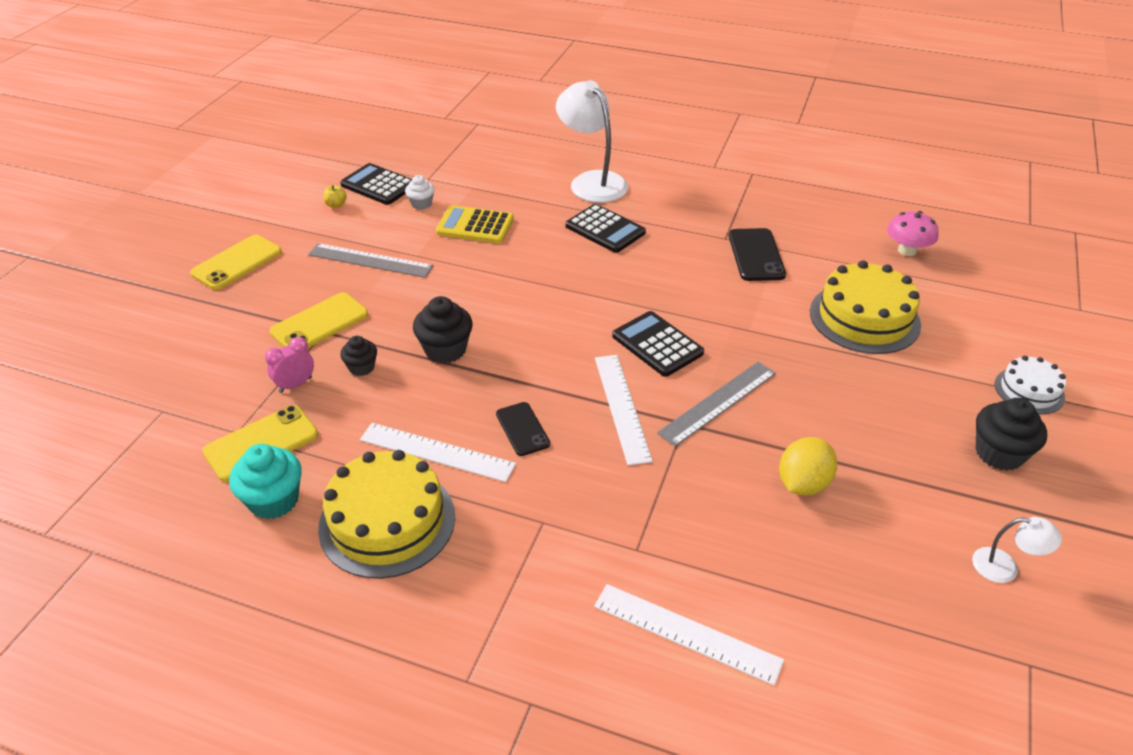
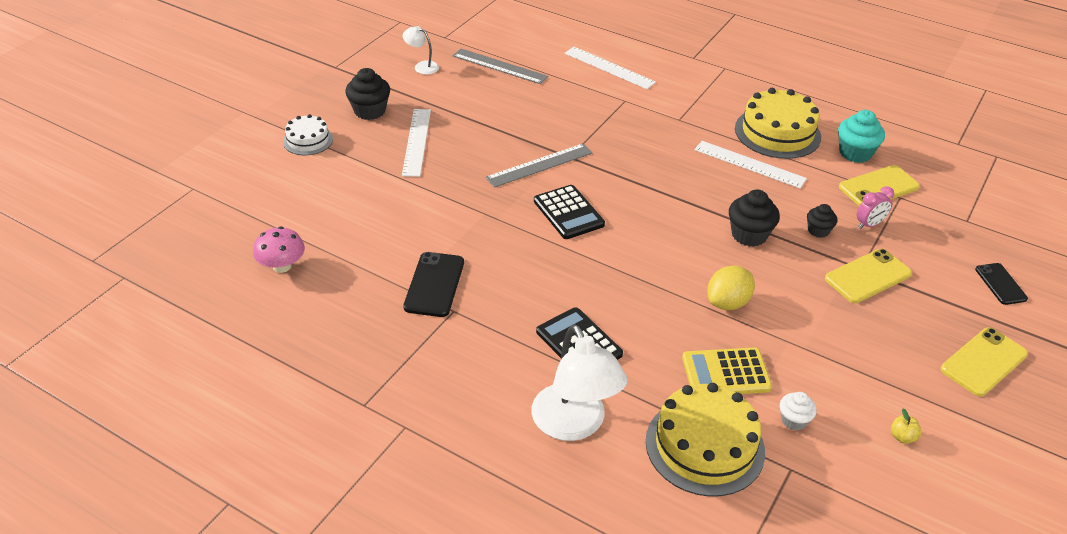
camera: 170 degrees left, 0 degrees up
(370, 260) = (837, 342): grey ruler -> grey ruler (499, 66)
(378, 185) = (856, 466): black calculator -> none
(475, 226) = (726, 373): yellow calculator -> yellow calculator turned 150 degrees clockwise
(522, 429) = (688, 169): black phone -> black phone (1000, 284)
(622, 407) = (612, 172): white ruler -> white ruler (417, 142)
(803, 484) = (509, 114): yellow lemon -> yellow lemon (727, 303)
(864, 318) = (381, 208): yellow cake -> yellow cake (704, 446)

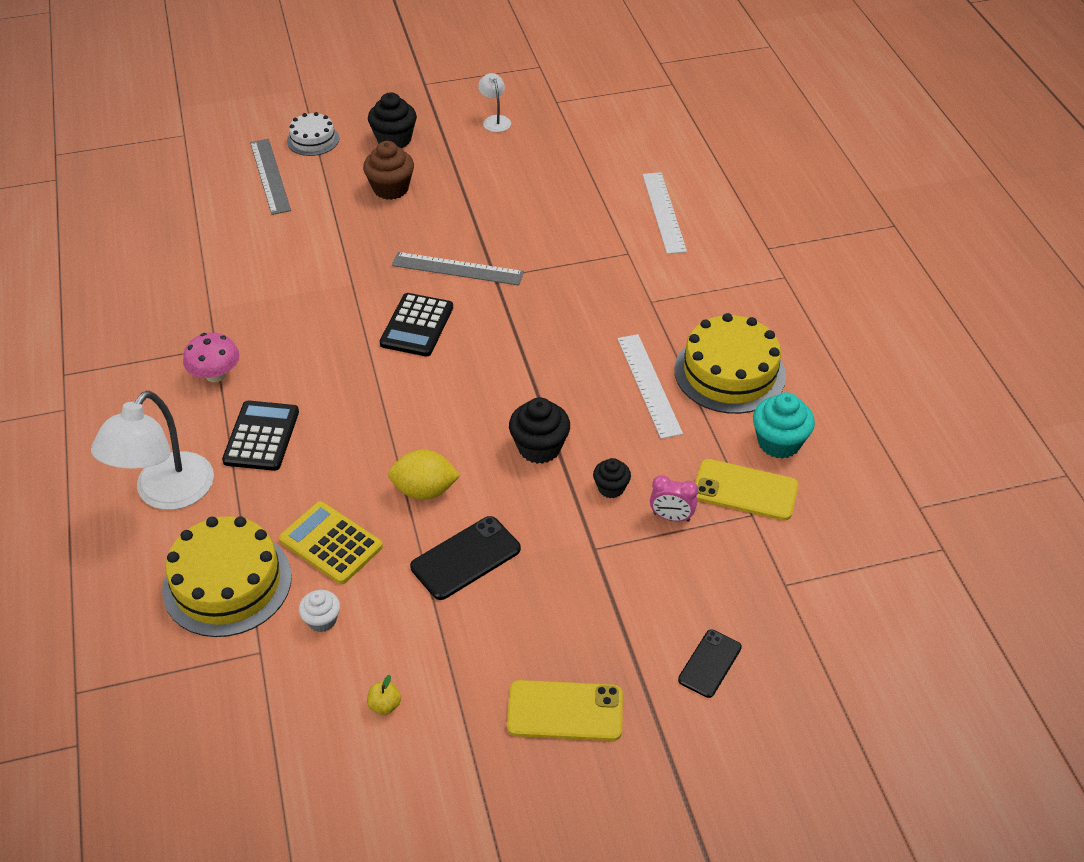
camera: 45 degrees right, 5 degrees up
(282, 266) = (156, 234): pink mushroom -> pink mushroom (215, 374)
(417, 142) = (391, 188): white ruler -> brown cupcake
(434, 284) = (232, 317): black phone -> black phone (466, 558)
(499, 66) = (563, 156): grey ruler -> grey ruler (270, 176)
(868, 276) = (587, 560): yellow phone -> none

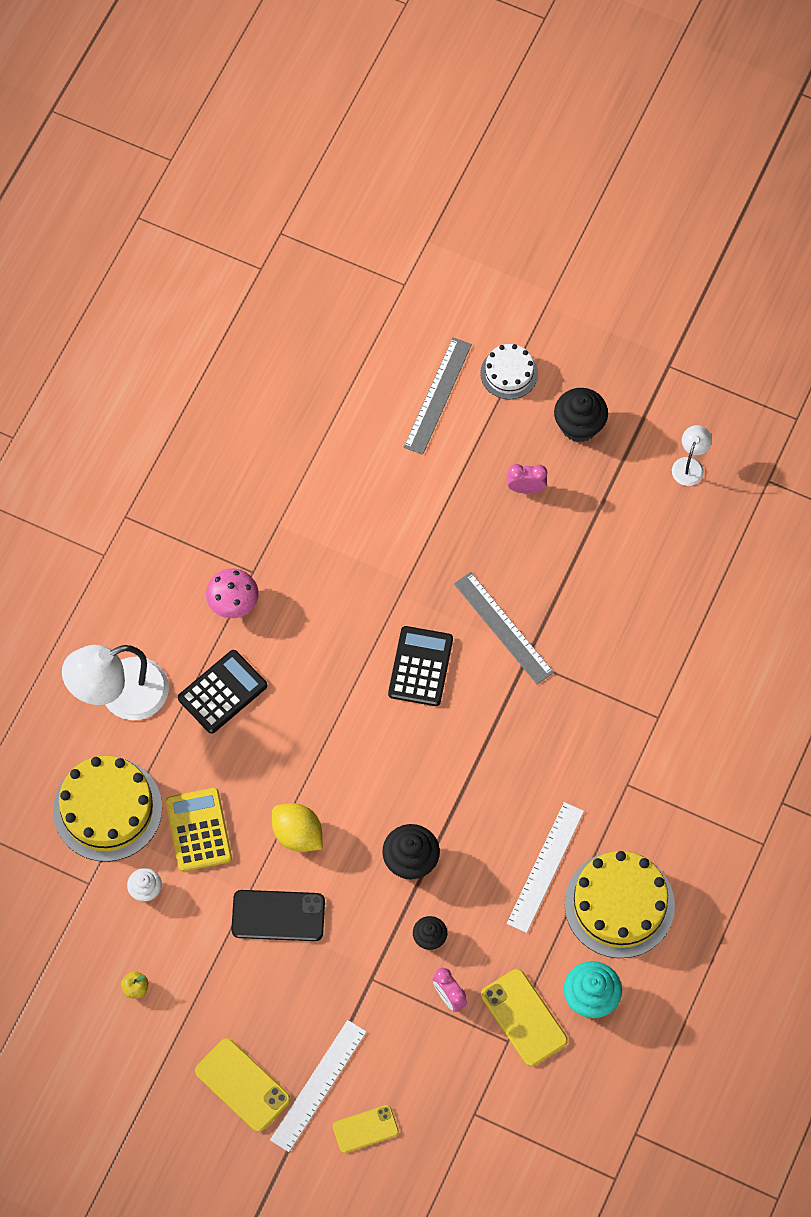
camera: 40 degrees right, 20 degrees up
(391, 188) = (526, 488): brown cupcake -> pink clock
(417, 325) = (420, 666): black calculator -> black calculator turned 135 degrees clockwise
(663, 212) = (733, 693): white ruler -> white ruler (318, 1085)
(710, 663) = (365, 1129): black phone -> yellow phone

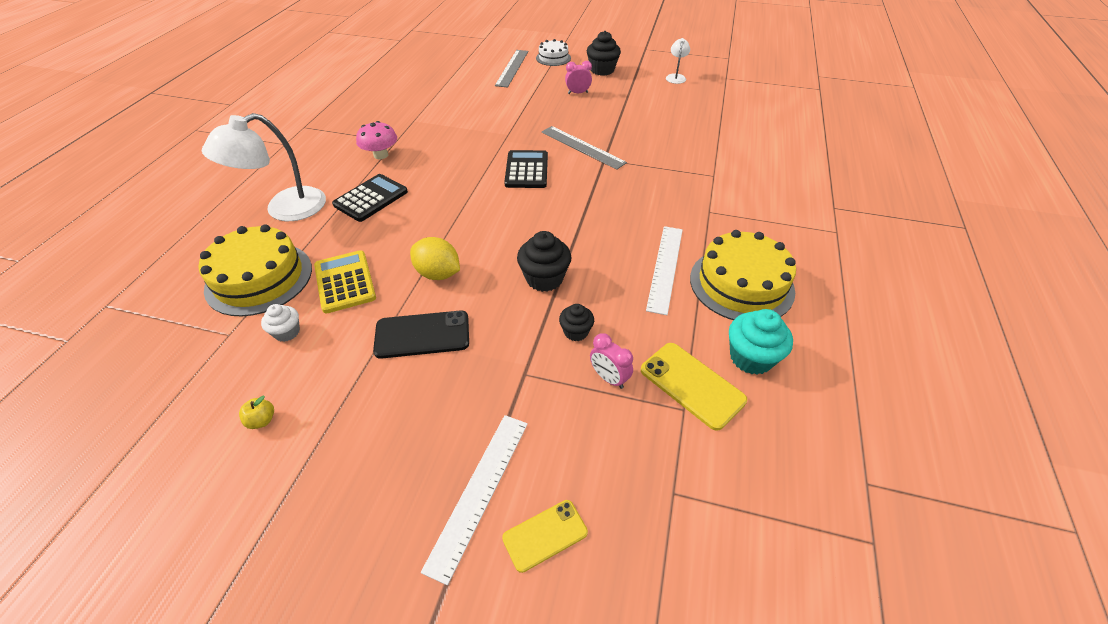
camera: 10 degrees left, 20 degrees down
(242, 1085) = (384, 507): yellow phone -> none

